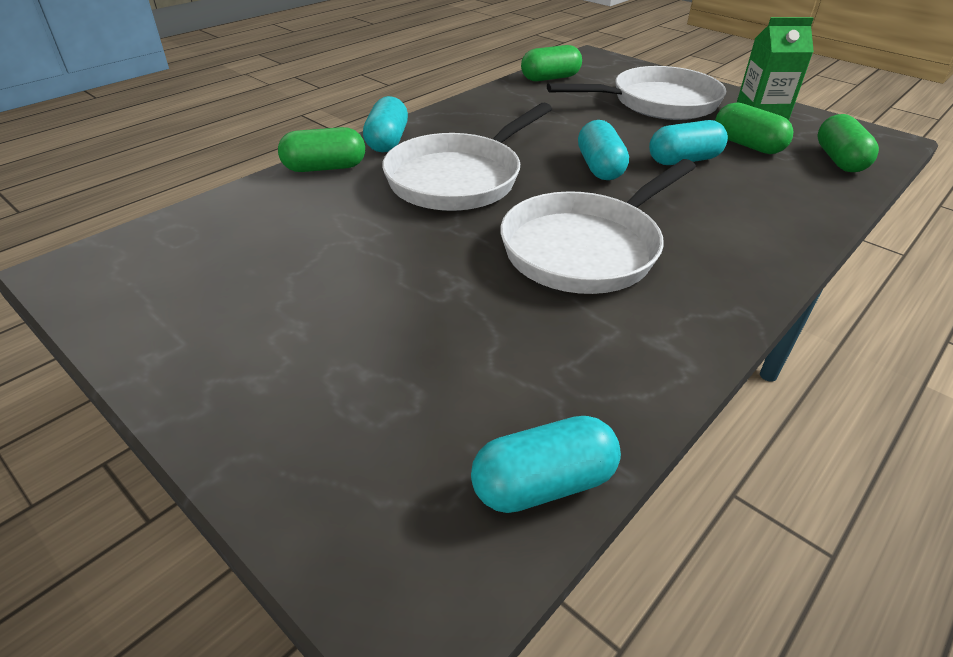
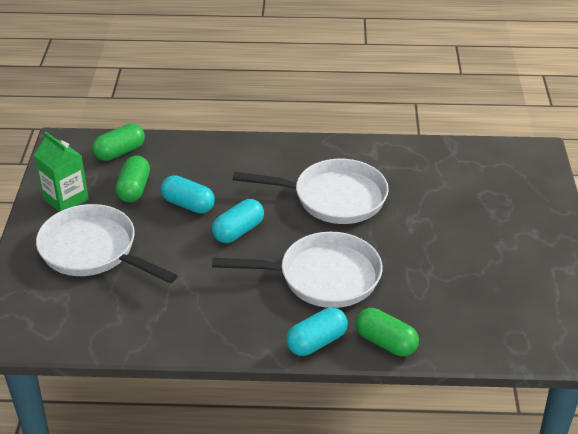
camera: 130 degrees left, 0 degrees up
(543, 484) = (473, 150): turquoise capsule -> none
(550, 78) = (93, 331): green capsule -> none

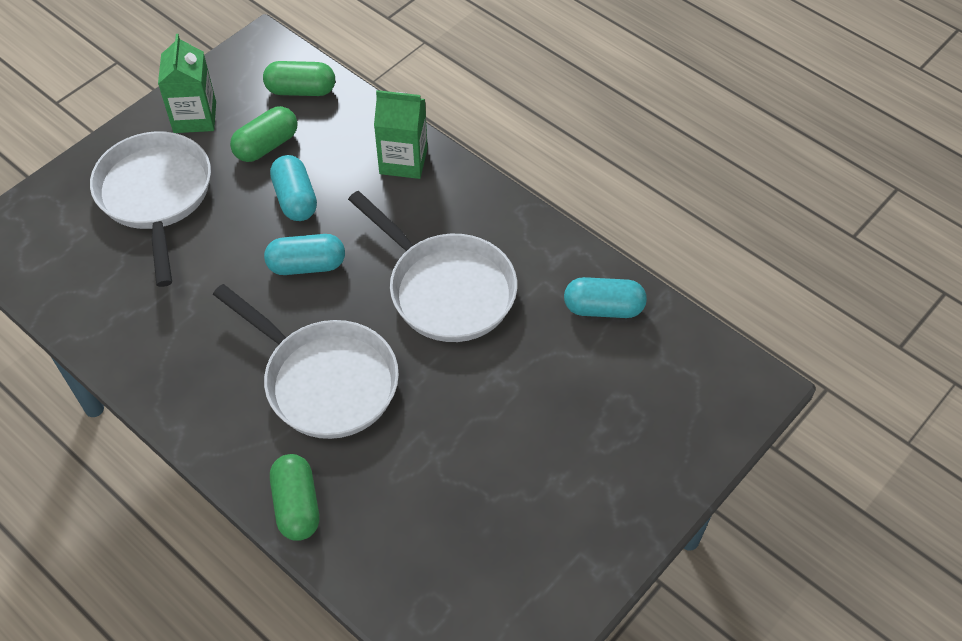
camera: 40 degrees right, 15 degrees up
(229, 154) = (403, 161): none -> green carton
(317, 342) = (234, 453): turquoise capsule -> turquoise capsule (603, 308)

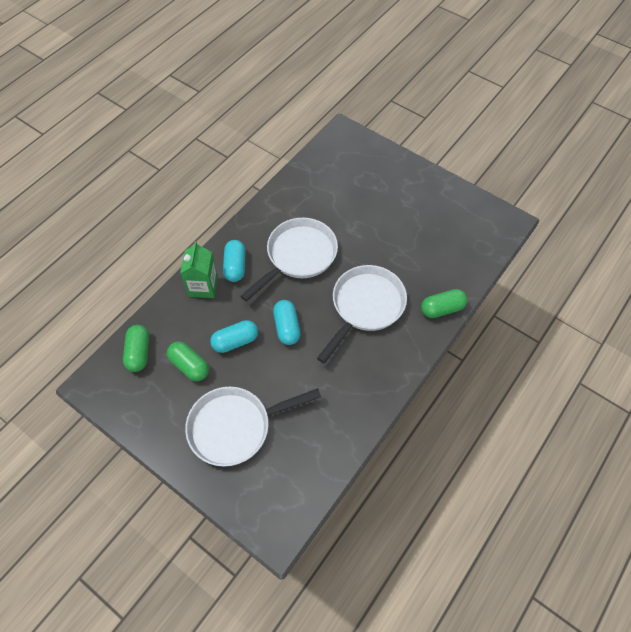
camera: 95 degrees left, 5 degrees up
(195, 117) = (162, 417): green carton -> none
(603, 308) = (304, 188): turquoise capsule -> turquoise capsule (235, 266)

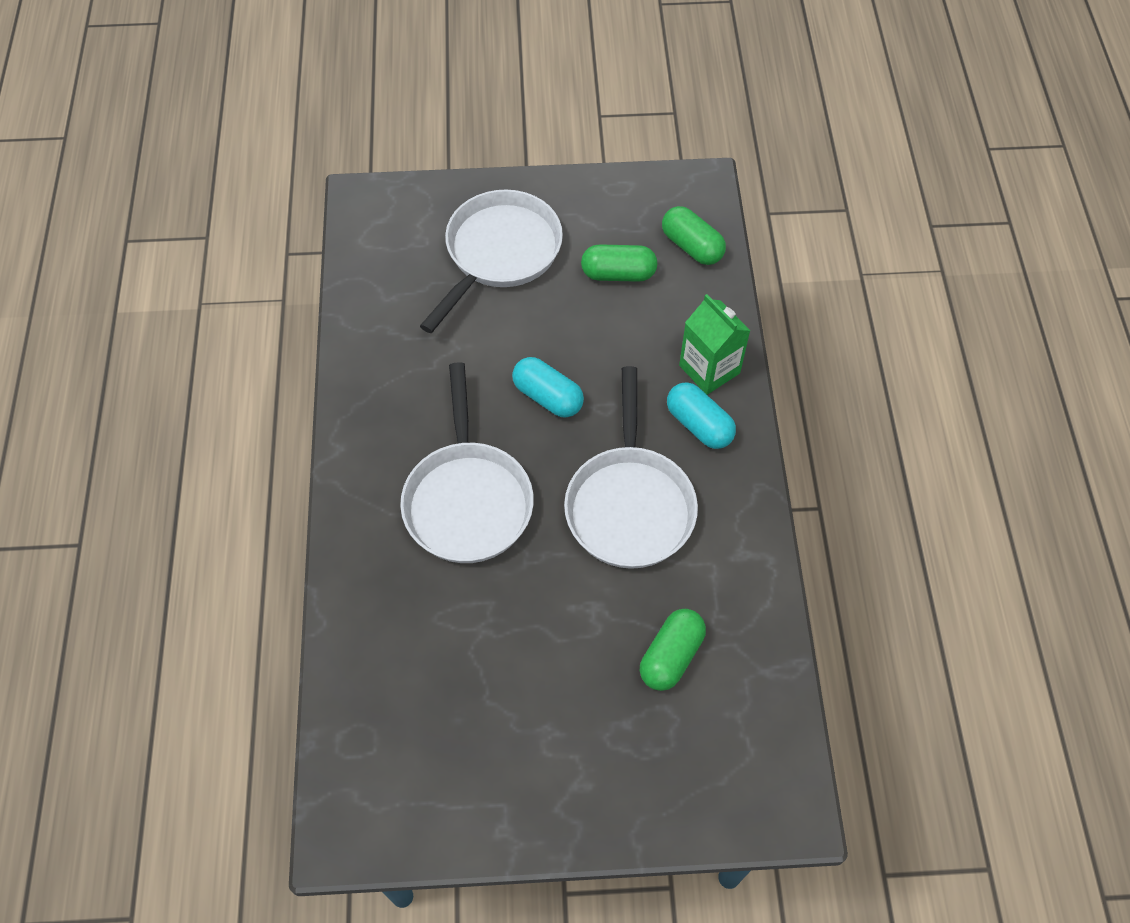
camera: 140 degrees right, 0 degrees up
(235, 341) = (594, 335): turquoise capsule -> none
(442, 309) = (353, 577): green capsule -> green capsule (671, 656)

